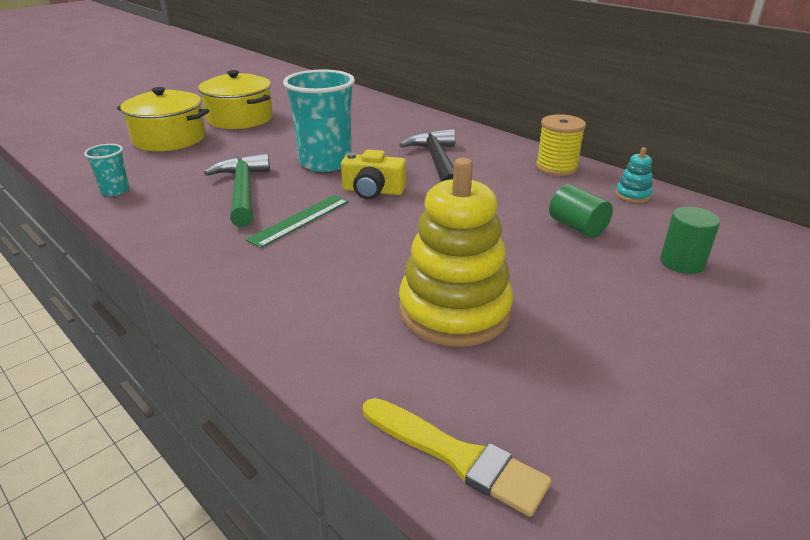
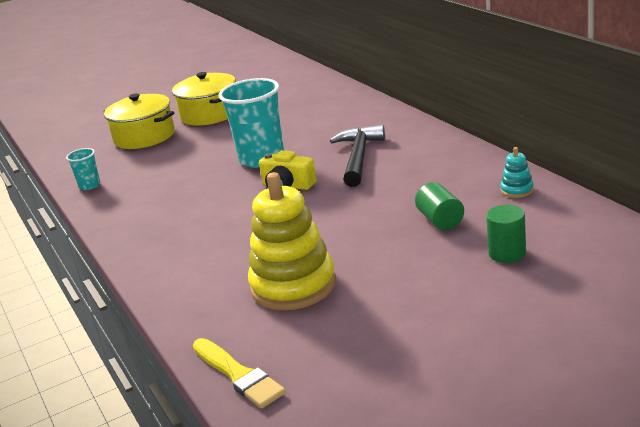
camera: 20 degrees right, 5 degrees down
(243, 191) = (184, 186): green hammer -> none
(300, 220) = (216, 211): green ruler -> none
(556, 167) = (466, 162): yellow spool -> none

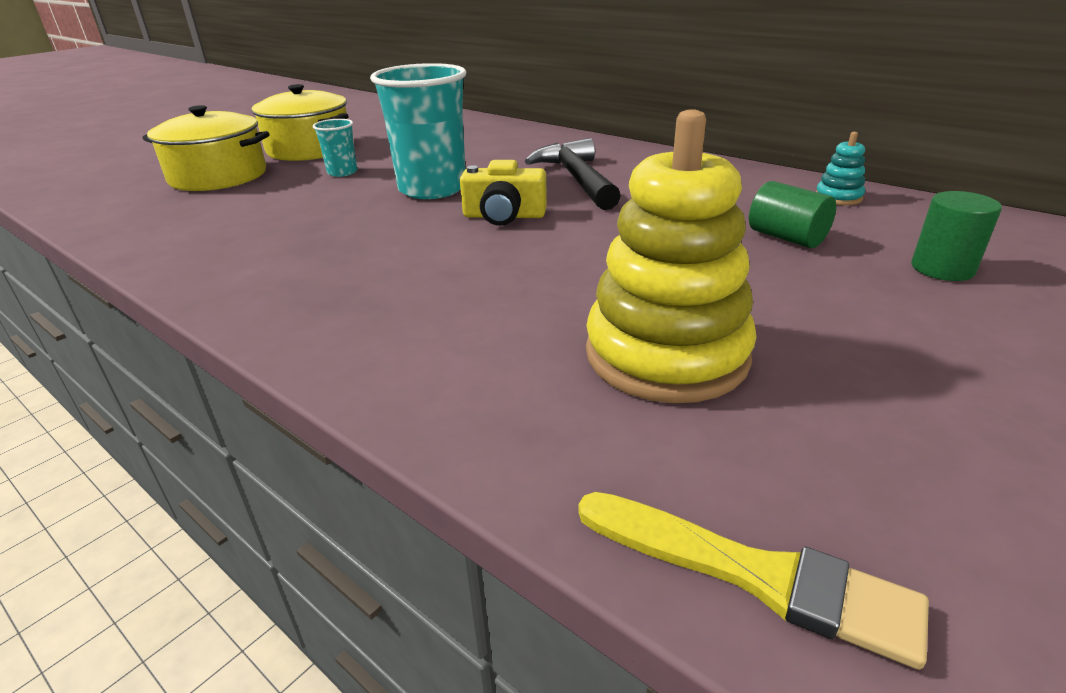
camera: 25 degrees left, 5 degrees up
(89, 185) = (148, 240): turquoise cup -> turquoise cup (342, 172)

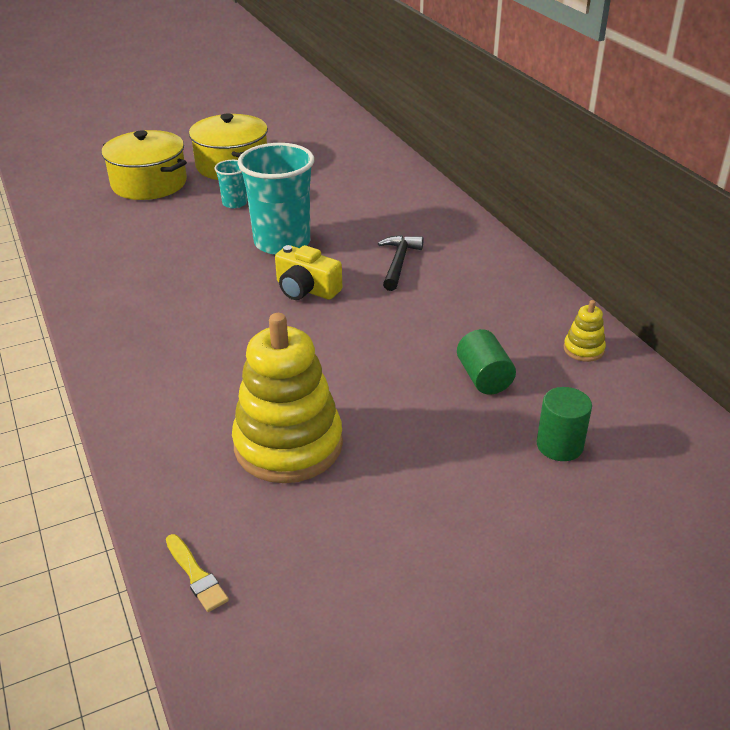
camera: 25 degrees right, 5 degrees up
(577, 179) = (398, 263): black hammer -> black hammer, size x0.66
(754, 574) = (196, 575): yellow brush -> yellow brush, size x0.61
(838, 197) = (583, 349): turquoise stacking toy -> yellow stacking toy

